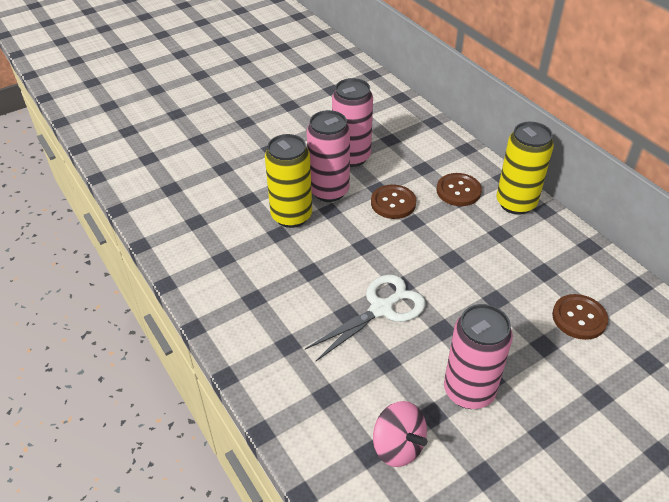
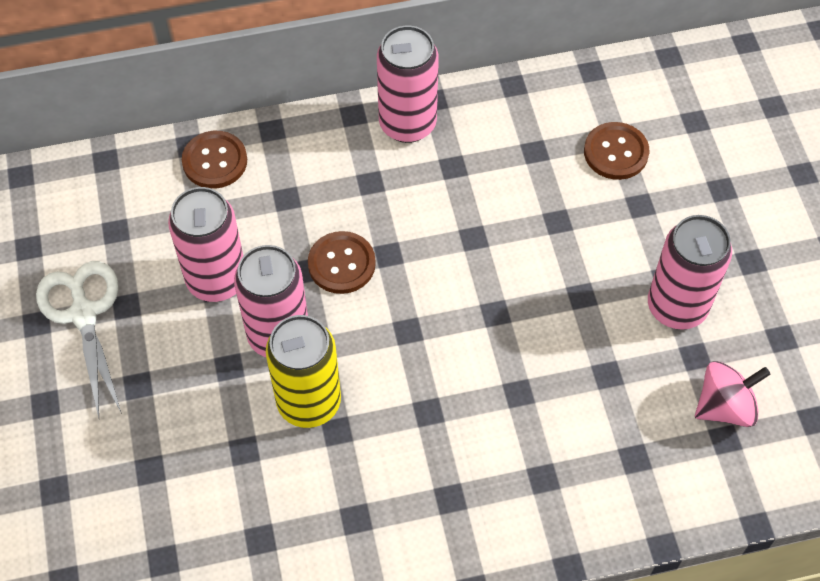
camera: 70 degrees left, 15 degrees up
(381, 309) = (526, 350): white scissors -> white scissors (84, 314)
(458, 191) = (354, 177): brown button -> brown button (215, 161)
(516, 203) = (407, 124): yellow can -> pink can

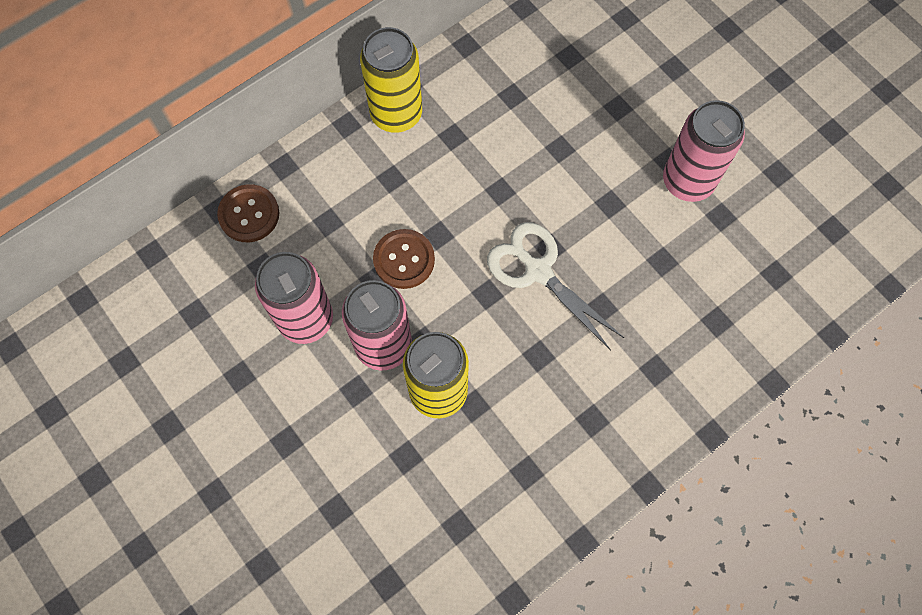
camera: 25 degrees left, 10 degrees up
(84, 314) = (206, 400): white scissors -> white scissors (538, 271)
(407, 124) = (396, 114): pink can -> yellow can
(616, 152) = (577, 70): brown button -> none
(724, 406) = (763, 248): pink spinning top -> none

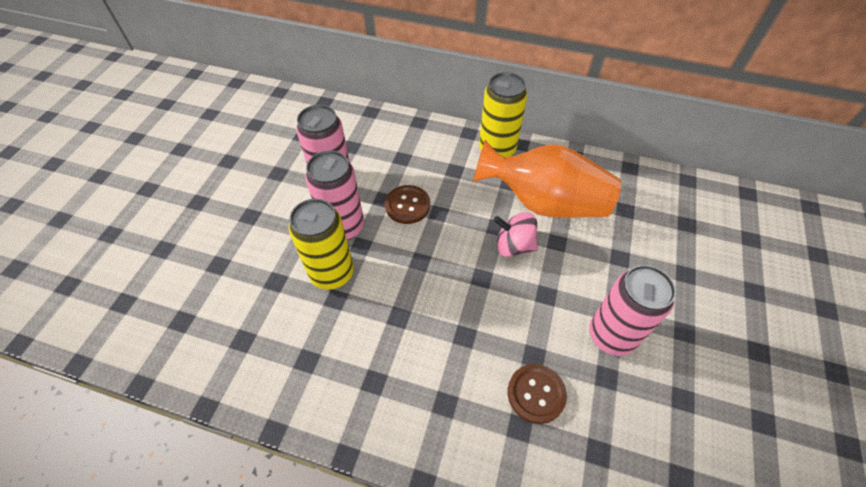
camera: 55 degrees right, 15 degrees down
(249, 214) = (378, 124): brown button -> brown button (536, 394)
(504, 123) = (544, 203): none -> orange vase
(535, 191) = (514, 246): none -> pink spinning top
(538, 271) = (459, 280): white scissors -> none

